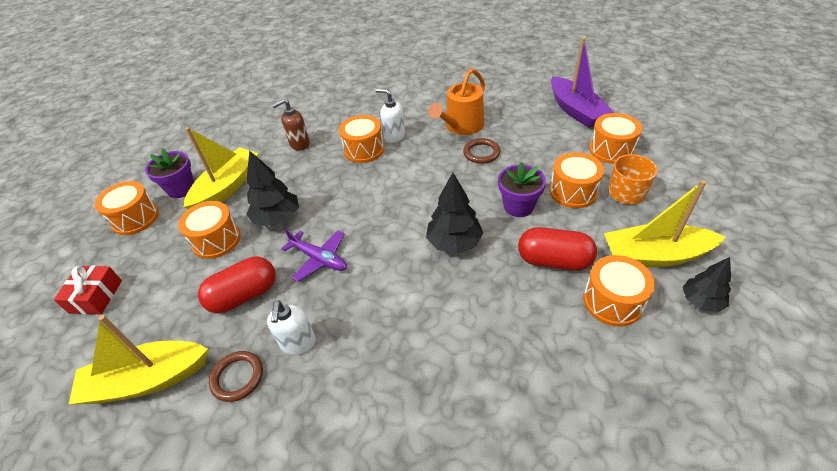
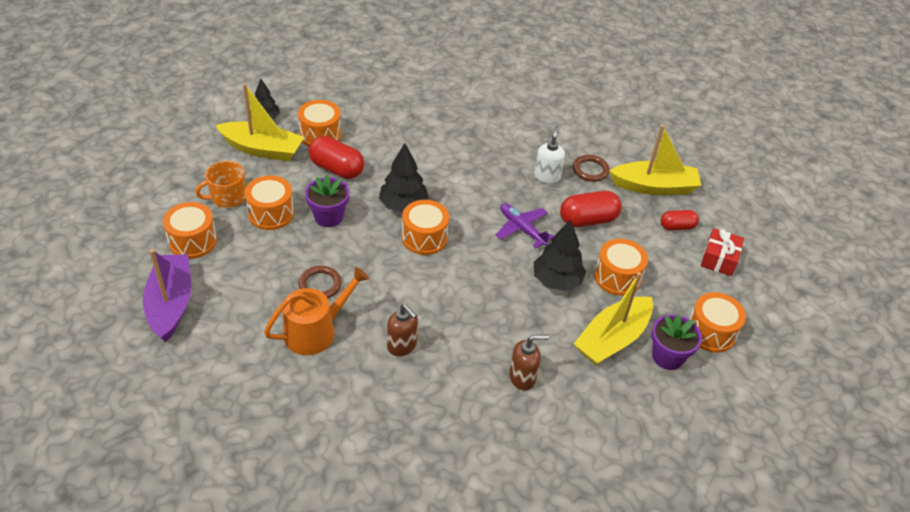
camera: 170 degrees left, 0 degrees up
(133, 323) = (677, 227): none -> red capsule
(364, 150) = (445, 337): orange drum -> orange drum (424, 238)
(394, 136) = (402, 346): white soap dispenser -> brown soap dispenser

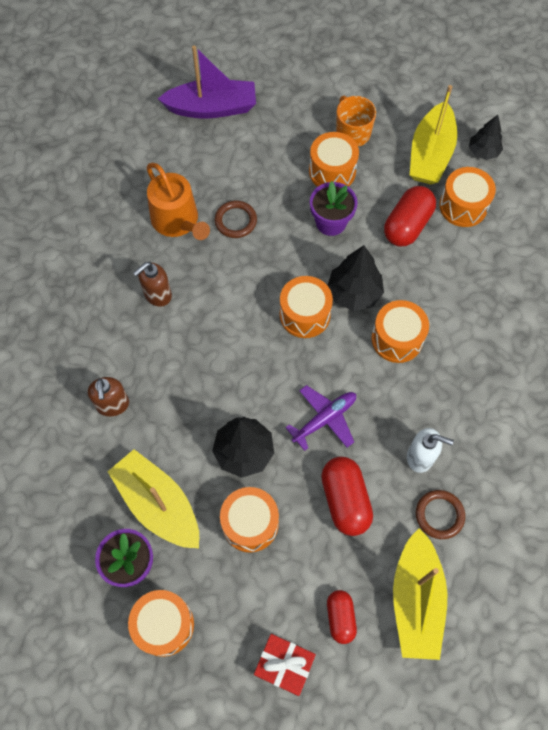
camera: 95 degrees right, 20 degrees up
(192, 241) = (290, 113): orange drum -> orange drum (397, 339)

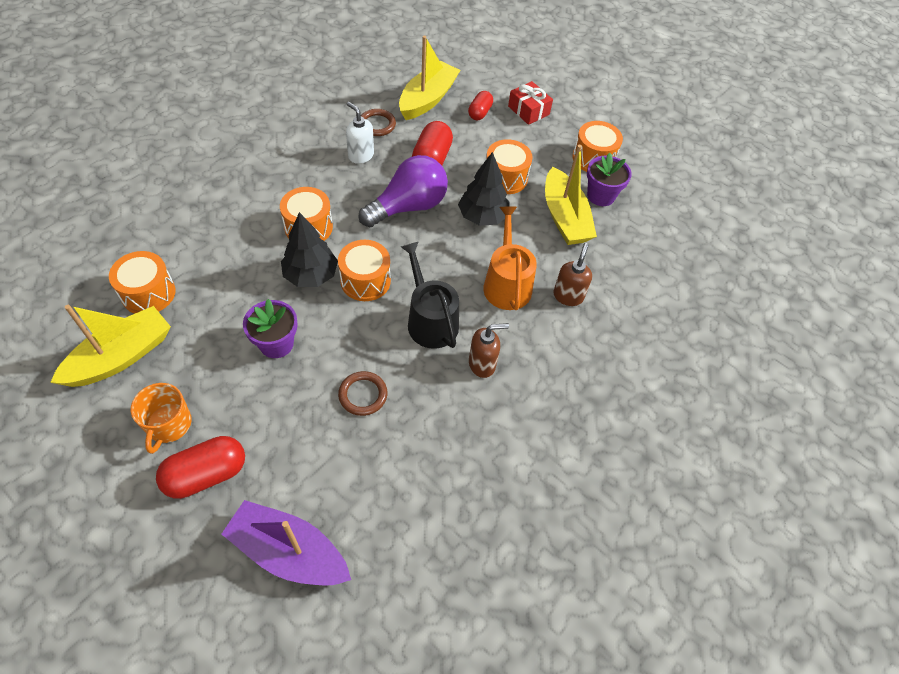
camera: 155 degrees left, 10 degrees down
(178, 221) = (419, 426): orange watering can -> orange watering can (506, 283)
(224, 309) = (430, 320): none -> black watering can
(324, 419) = (408, 206): purple plane -> purple light bulb
(332, 171) = (229, 393): orange drum -> none
(407, 225) = (213, 304): red capsule -> red capsule (206, 474)
(483, 152) = (72, 331): black tree -> none

